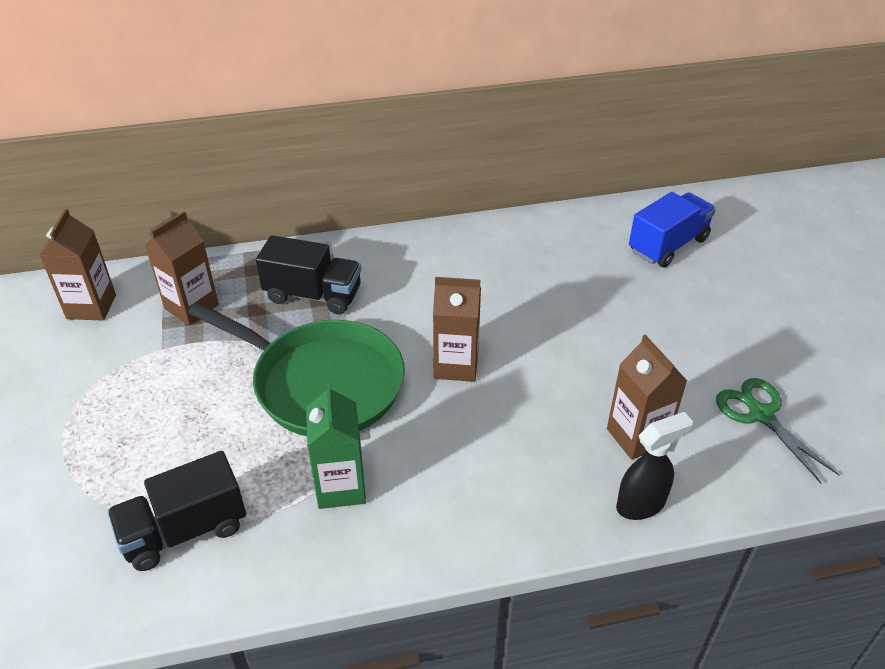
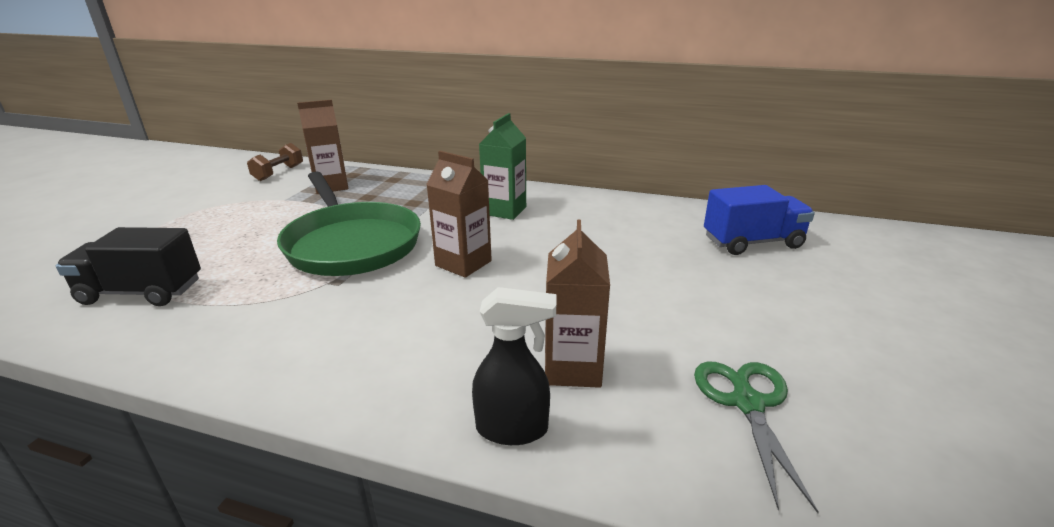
camera: 30 degrees right, 15 degrees down
(91, 307) = (278, 173): brown carton -> brown dumbbell
(313, 295) = (413, 199): black truck -> none
(341, 487) = (273, 307): green carton -> green carton (504, 210)

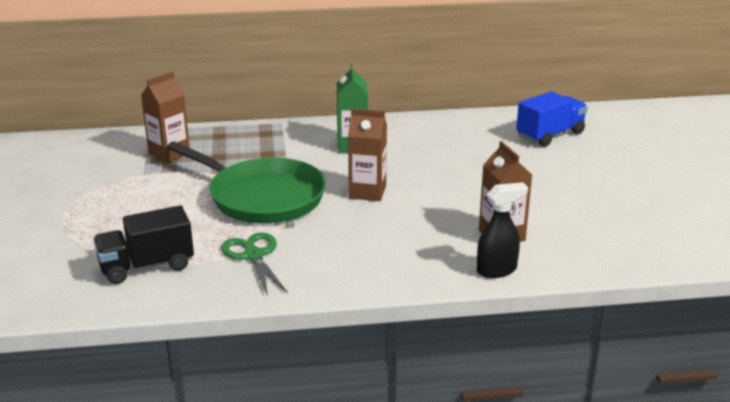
camera: 25 degrees left, 0 degrees up
(278, 173) = (93, 150): brown dumbbell -> none
(747, 403) = (603, 228): green scissors -> green scissors (254, 255)

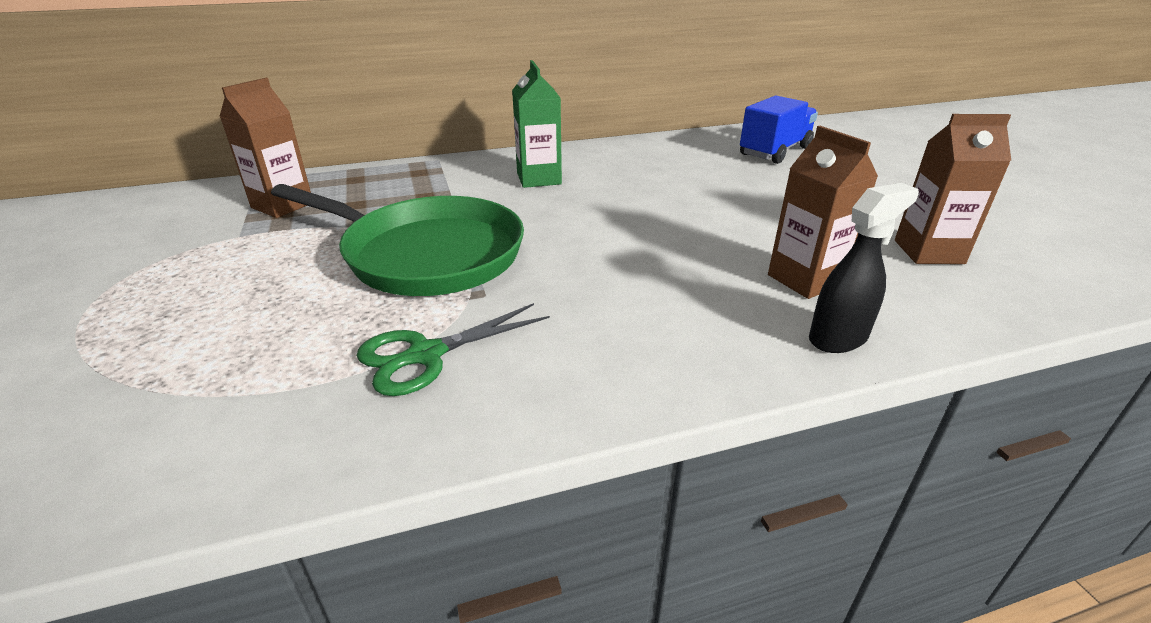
camera: 10 degrees left, 5 degrees up
(146, 266) = (222, 400): black truck -> none
(254, 255) = (426, 355): green scissors -> green scissors turned 90 degrees counterclockwise
(367, 192) = (581, 234): brown carton -> brown carton (928, 252)

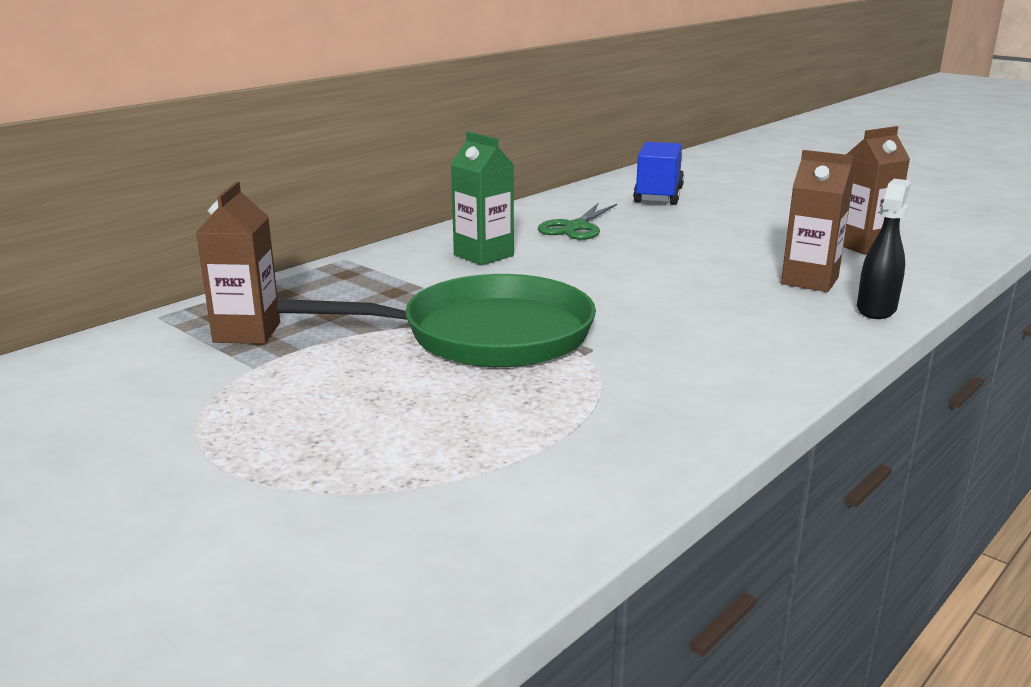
camera: 30 degrees left, 10 degrees down
(426, 355) = (616, 396): green scissors -> green scissors (576, 227)

